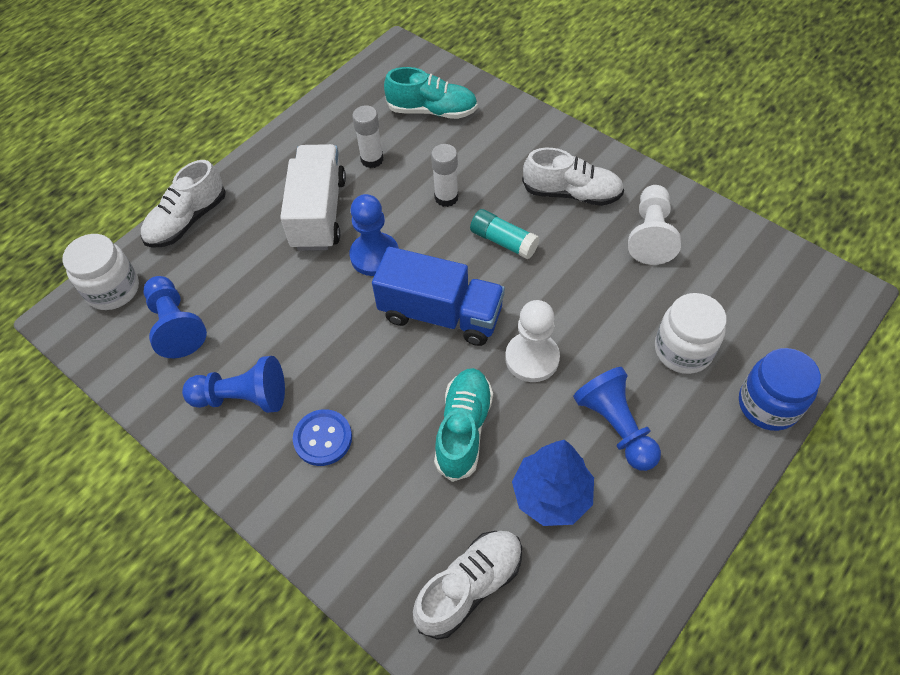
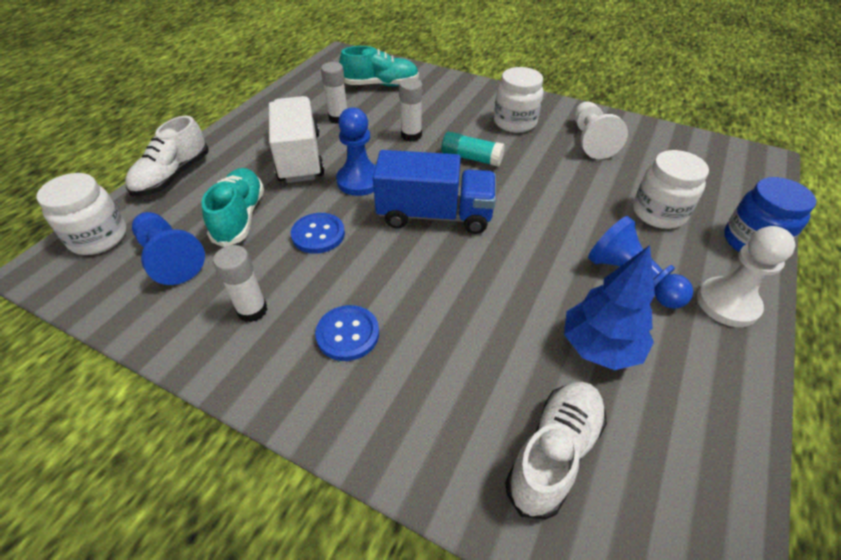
camera: 15 degrees left, 10 degrees down
(242, 397) = (252, 310): blue pawn -> white glue stick
(318, 320) = (318, 234): none -> blue button
(463, 429) = (490, 303): turquoise shoe -> turquoise shoe (240, 217)
(532, 358) = (531, 237): white pawn -> white pawn (727, 303)
(571, 193) = (515, 122): white shoe -> white jar

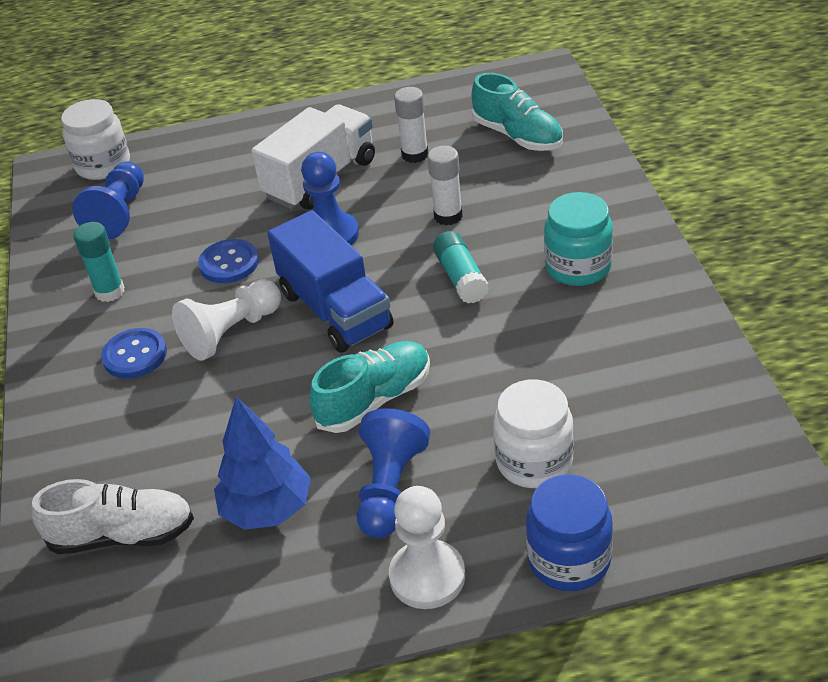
camera: 55 degrees right, 5 degrees down
(173, 176) = (210, 138): white shoe -> none
(240, 217) = (202, 209): turquoise shoe -> turquoise shoe (375, 400)
(252, 310) = (110, 292): white glue stick -> turquoise glue stick
(515, 122) = (578, 267): white jar -> turquoise jar
(591, 141) = (620, 342): white pawn -> white pawn (231, 332)

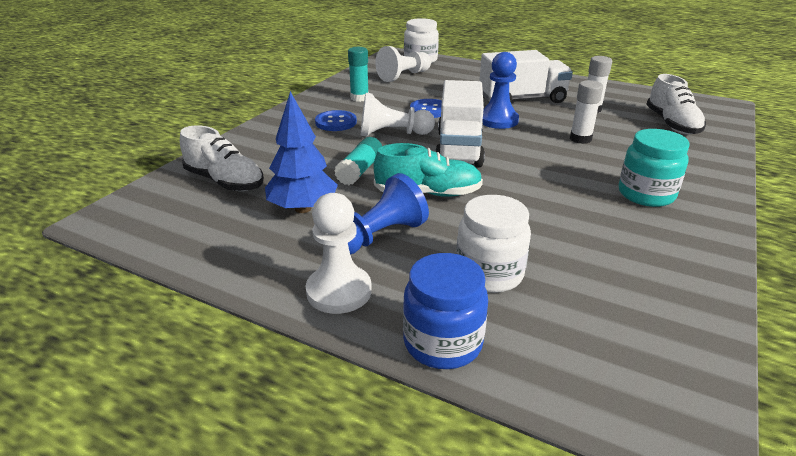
camera: 35 degrees right, 10 degrees down
(119, 213) = (404, 76): blue pawn -> white pawn
(335, 310) = (459, 148): blue truck -> white truck
(461, 277) = (554, 166): turquoise glue stick -> turquoise glue stick (360, 170)
(518, 136) = (672, 124): turquoise shoe -> white shoe

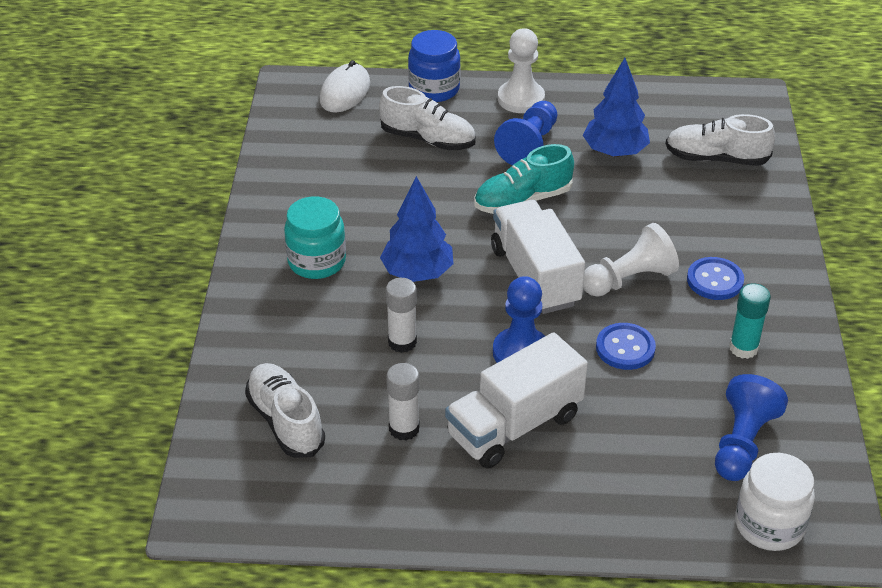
camera: 155 degrees right, 10 degrees up
(360, 170) = (609, 209): turquoise glue stick -> none
(404, 76) = (742, 443): white pawn -> blue pawn
(489, 274) = (428, 139): white jar -> white shoe
(553, 169) = (417, 273): none -> blue tree
(585, 384) = (345, 92): none -> white mouse

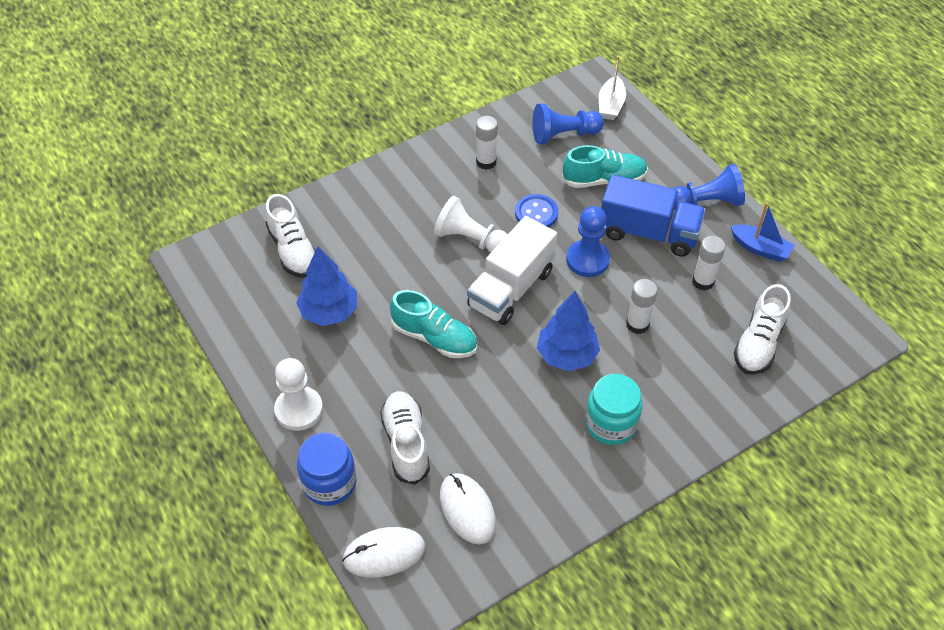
camera: 125 degrees left, 10 degrees up
(333, 144) = (467, 509): none -> white mouse
(400, 514) = (760, 248): none -> blue boat
(514, 425) = (648, 233): white truck -> blue truck
(529, 145) = (361, 369): blue pawn -> blue pawn (706, 202)
(631, 436) = (604, 180): none -> turquoise shoe
(715, 280) = (434, 198): blue button -> none
(743, 348) = (486, 162): turquoise glue stick -> white glue stick
(769, 525) = (611, 105): white jar -> white boat

